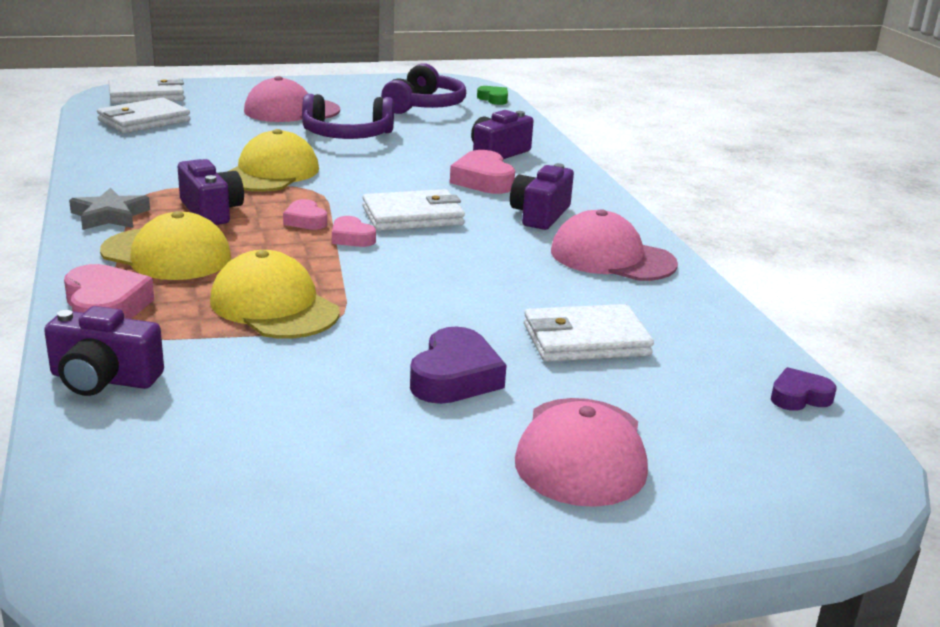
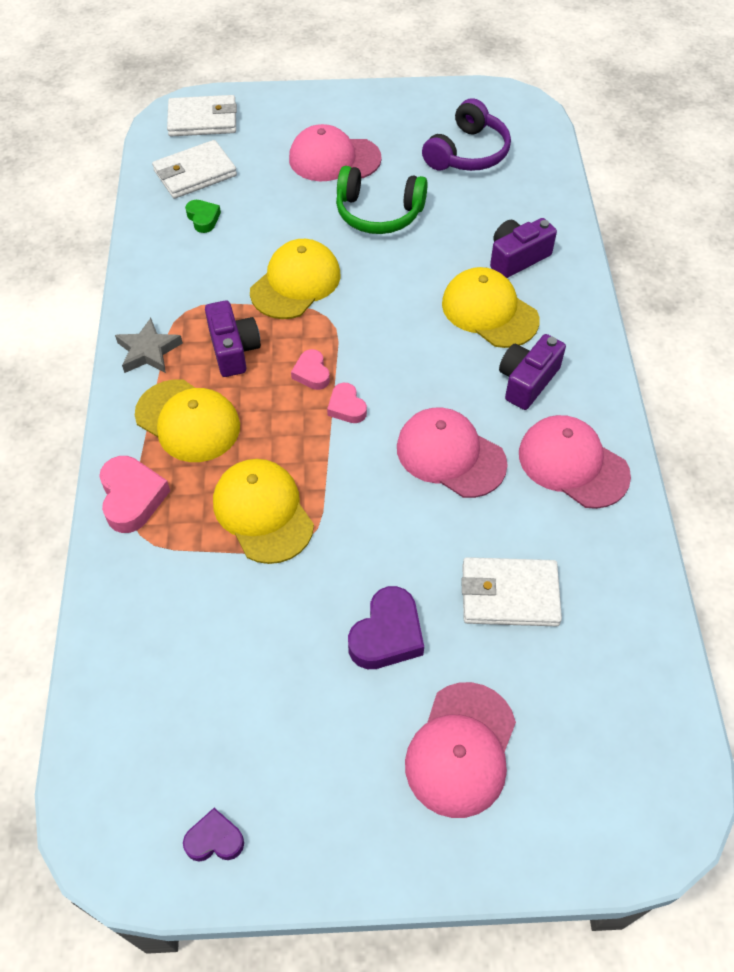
camera: 15 degrees right, 30 degrees up
(104, 379) = (122, 601): purple camera -> none
(347, 135) = (378, 213): purple headphones -> green headphones
(413, 216) = (408, 373): white wallet -> none
(479, 259) = (450, 455): none -> pink cap
(483, 180) = (489, 311): pink heart -> yellow cap
(494, 99) = (542, 141): green heart -> green heart (203, 218)
(799, 397) = (666, 703): purple heart -> purple heart (214, 840)

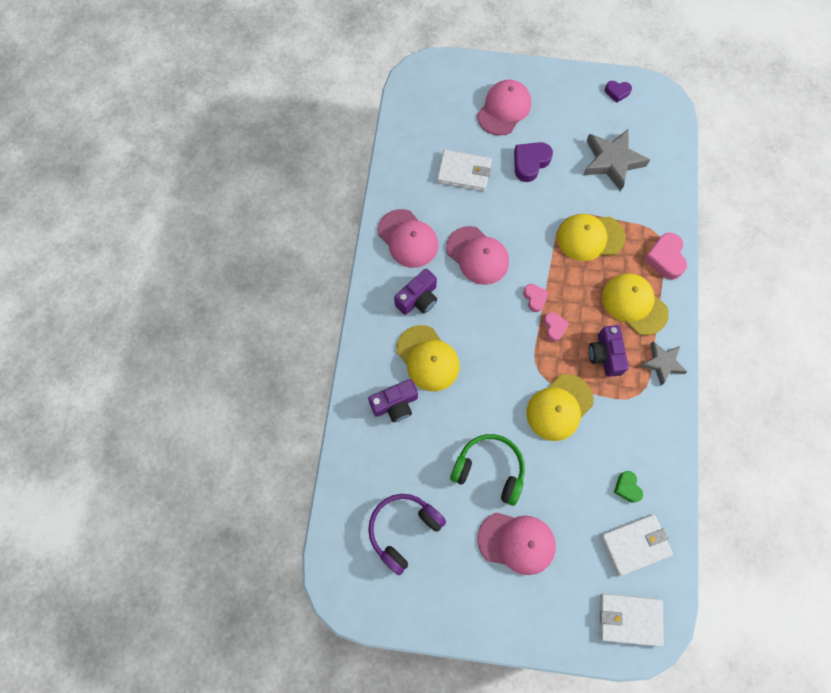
camera: 170 degrees left, 15 degrees up
(225, 664) = (612, 161): none -> grey star
(263, 512) = (590, 237): yellow cap -> yellow cap turned 105 degrees clockwise

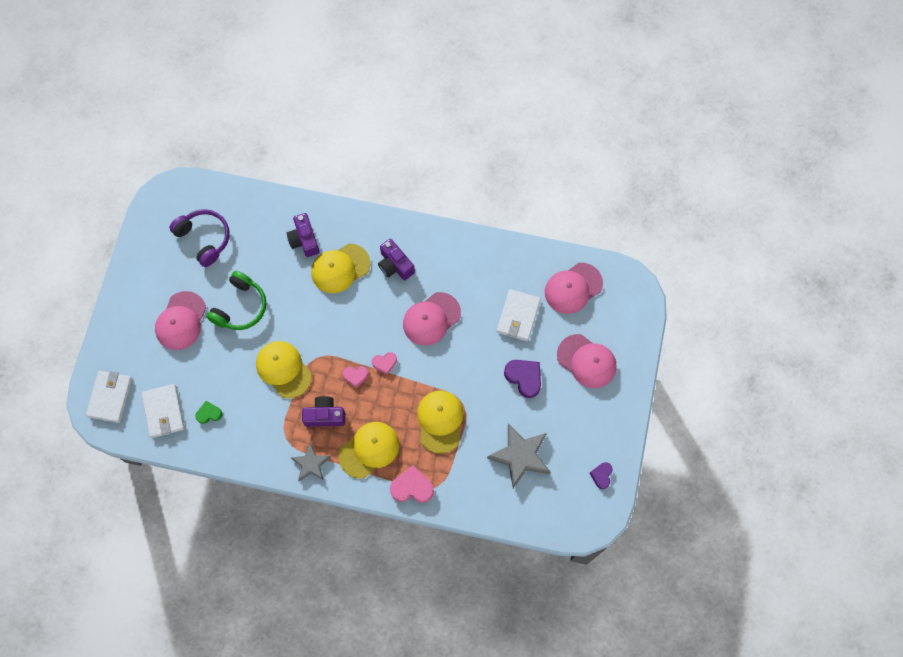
camera: 95 degrees right, 0 degrees up
(408, 239) = (453, 261): pink cap -> pink cap (573, 288)

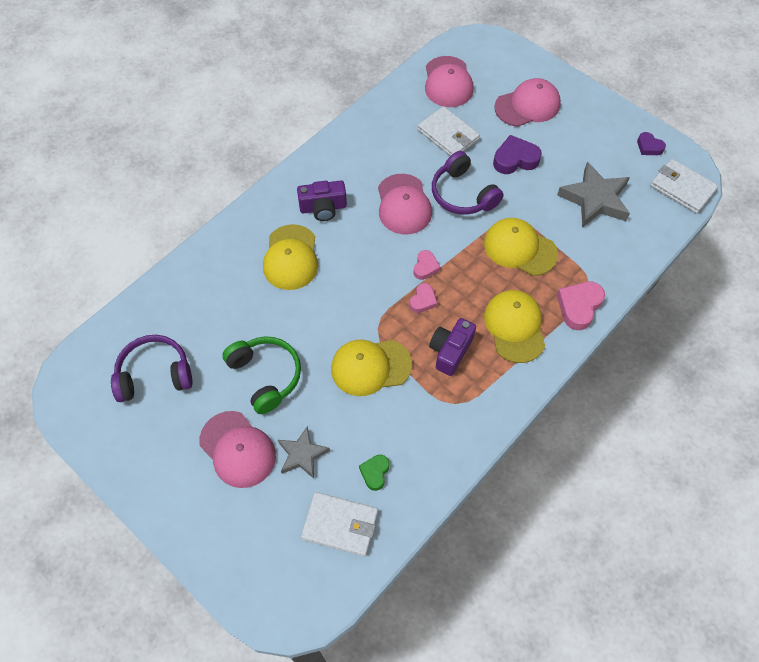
camera: 60 degrees left, 10 degrees down
(110, 397) = (280, 583): white wallet -> white wallet (682, 188)
(304, 240) = (233, 275): purple camera -> none
(311, 464) = (499, 392): grey star -> grey star (302, 455)
(466, 356) = (462, 194): none -> purple headphones

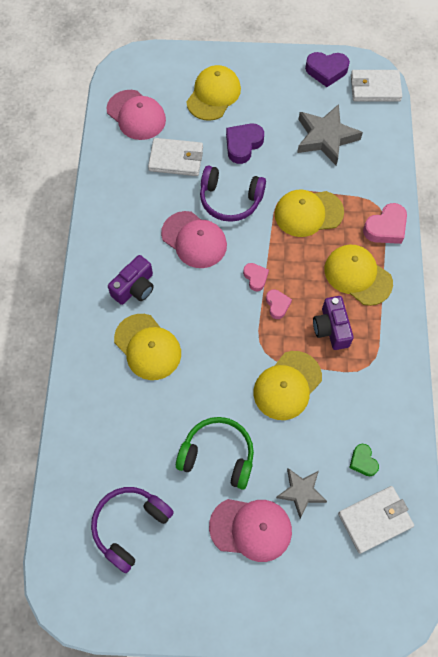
camera: 40 degrees left, 5 degrees up
(527, 105) = (213, 95): pink cap -> yellow cap
(579, 307) = (386, 228): pink heart -> pink heart turned 120 degrees counterclockwise
(649, 147) = (326, 71): purple heart -> purple heart, size x1.66

